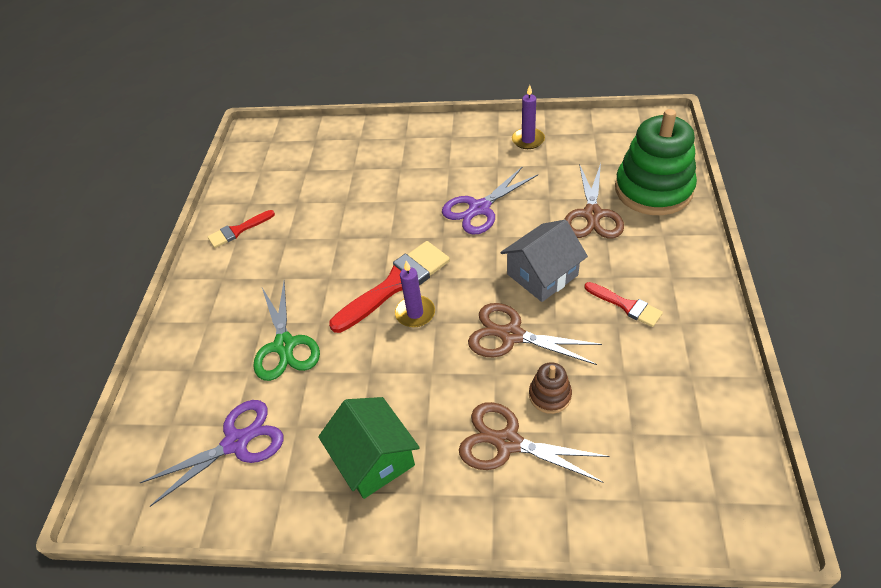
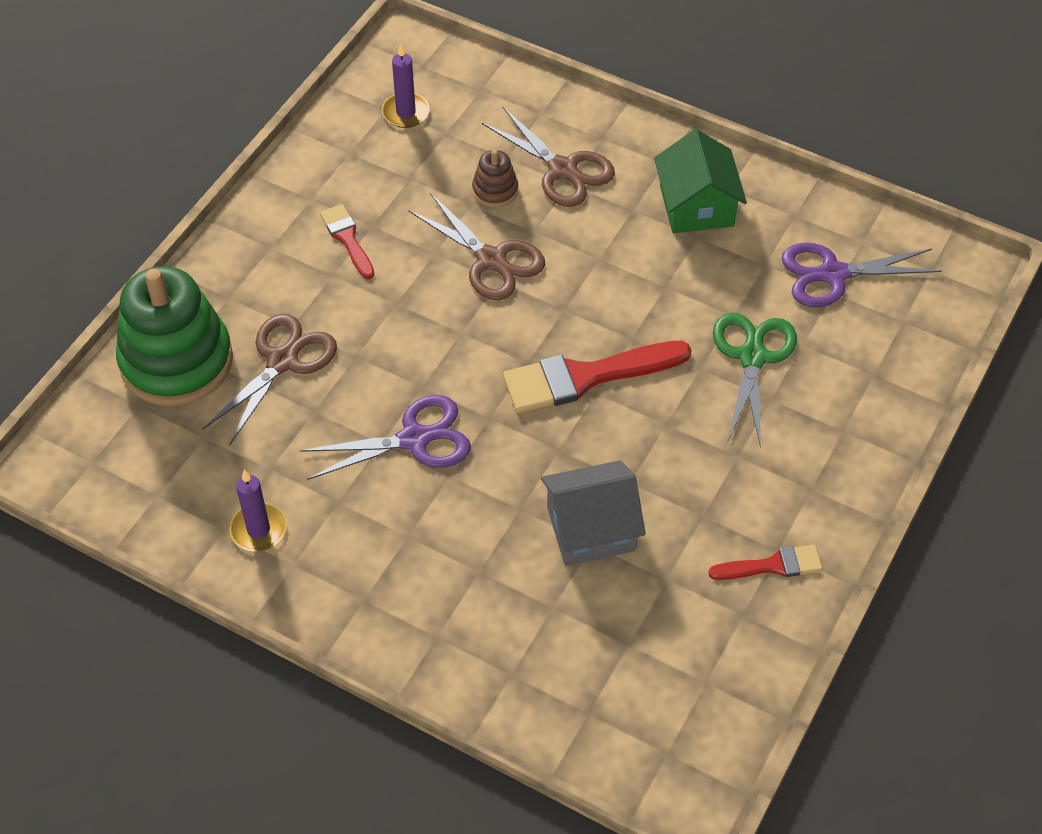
camera: 160 degrees left, 5 degrees up
(415, 313) = (582, 330): purple candle -> purple candle (406, 112)
(542, 275) = (406, 311): grey house -> grey house (591, 528)

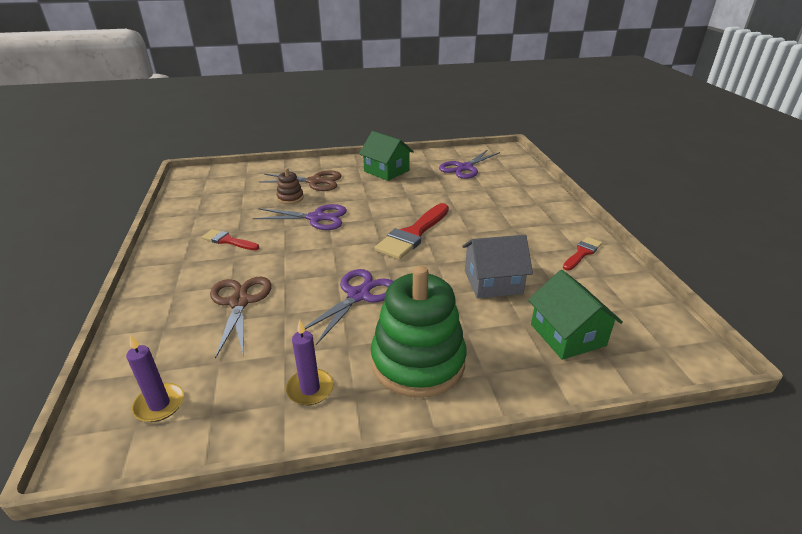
camera: 40 degrees left, 20 degrees down
(176, 361) = (162, 336): green stacking toy -> green stacking toy (418, 362)
(406, 112) = (214, 192): purple candle -> purple candle (159, 404)
(491, 260) = (316, 218): brown scissors -> purple scissors
(581, 660) = (567, 335): none -> green house
(591, 528) = (493, 282): grey house -> grey house turned 45 degrees clockwise
(752, 357) = (471, 199): green scissors -> none

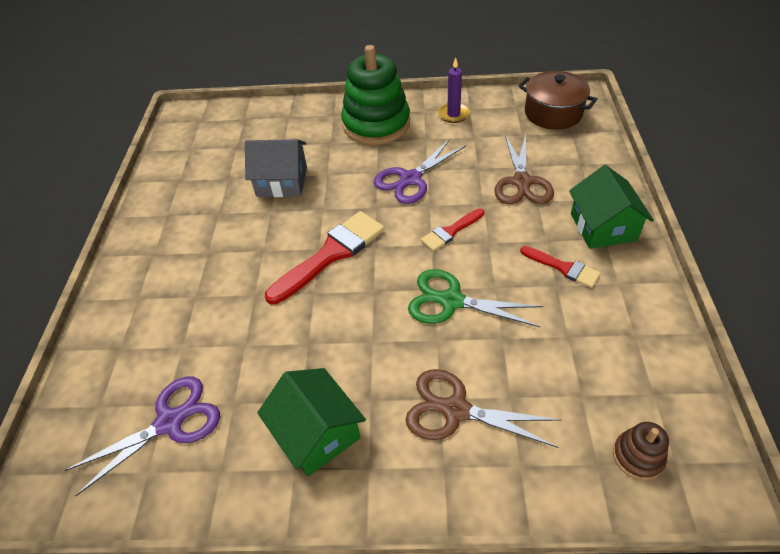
camera: 165 degrees left, 15 degrees up
(159, 404) = (553, 113): purple candle -> brown pot
(290, 198) = (495, 360): brown stacking toy -> brown stacking toy (637, 456)
(316, 218) = (451, 301): purple scissors -> green scissors
(567, 335) = (258, 133): green house -> green house (603, 227)
(582, 253) = (168, 206): red brush -> red brush (451, 231)

